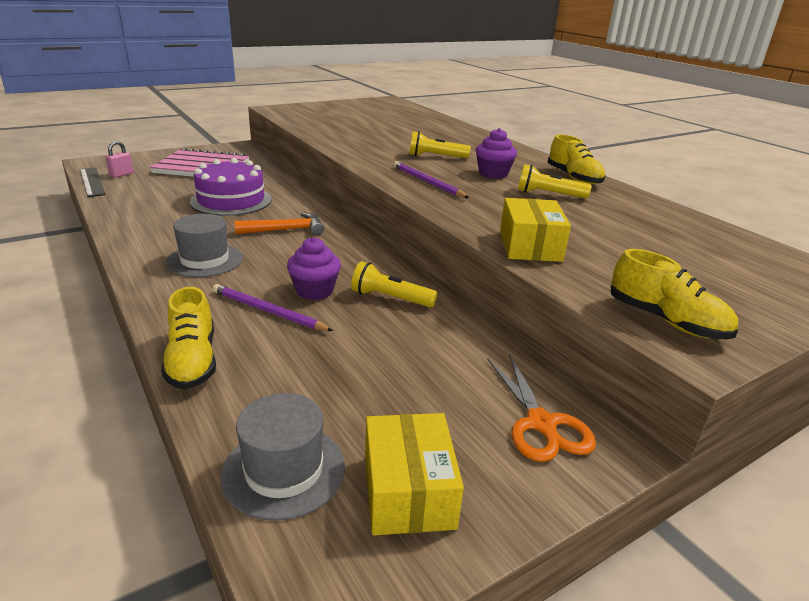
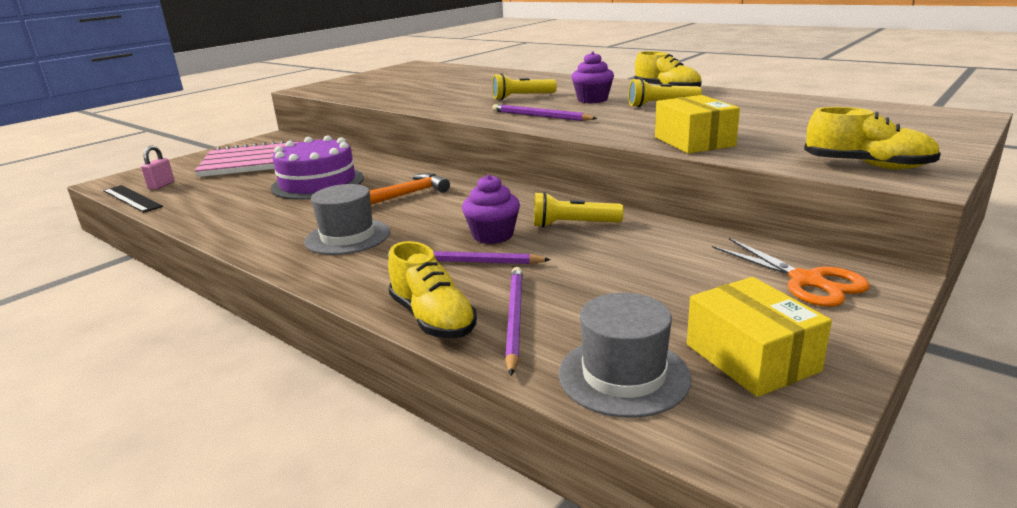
camera: 15 degrees left, 5 degrees down
(253, 382) = (514, 319): none -> purple pencil

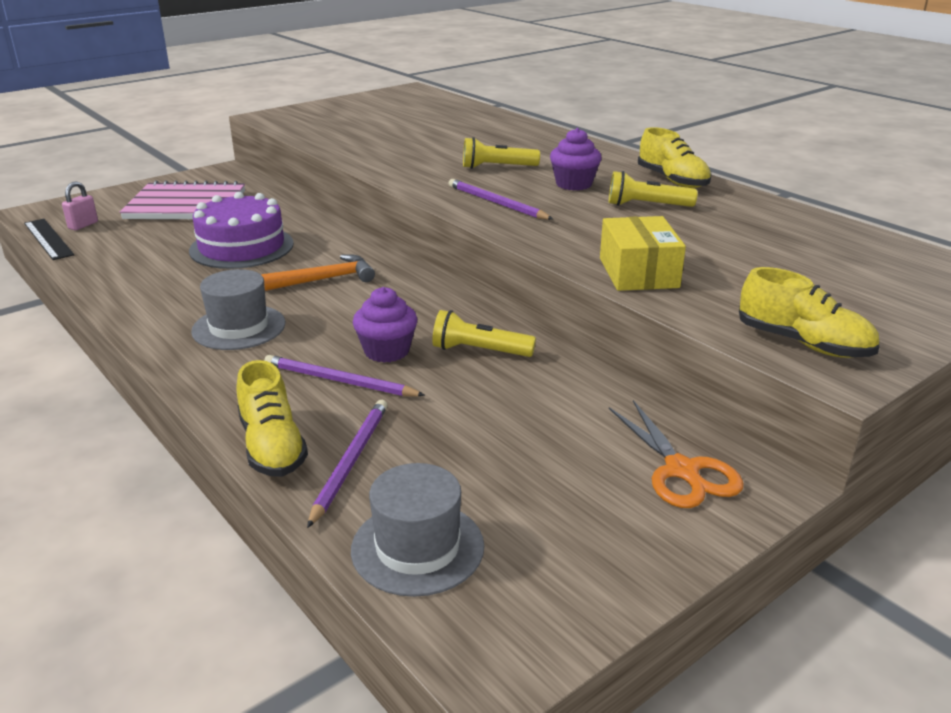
camera: 10 degrees right, 5 degrees up
(751, 357) = (556, 552): yellow box -> none

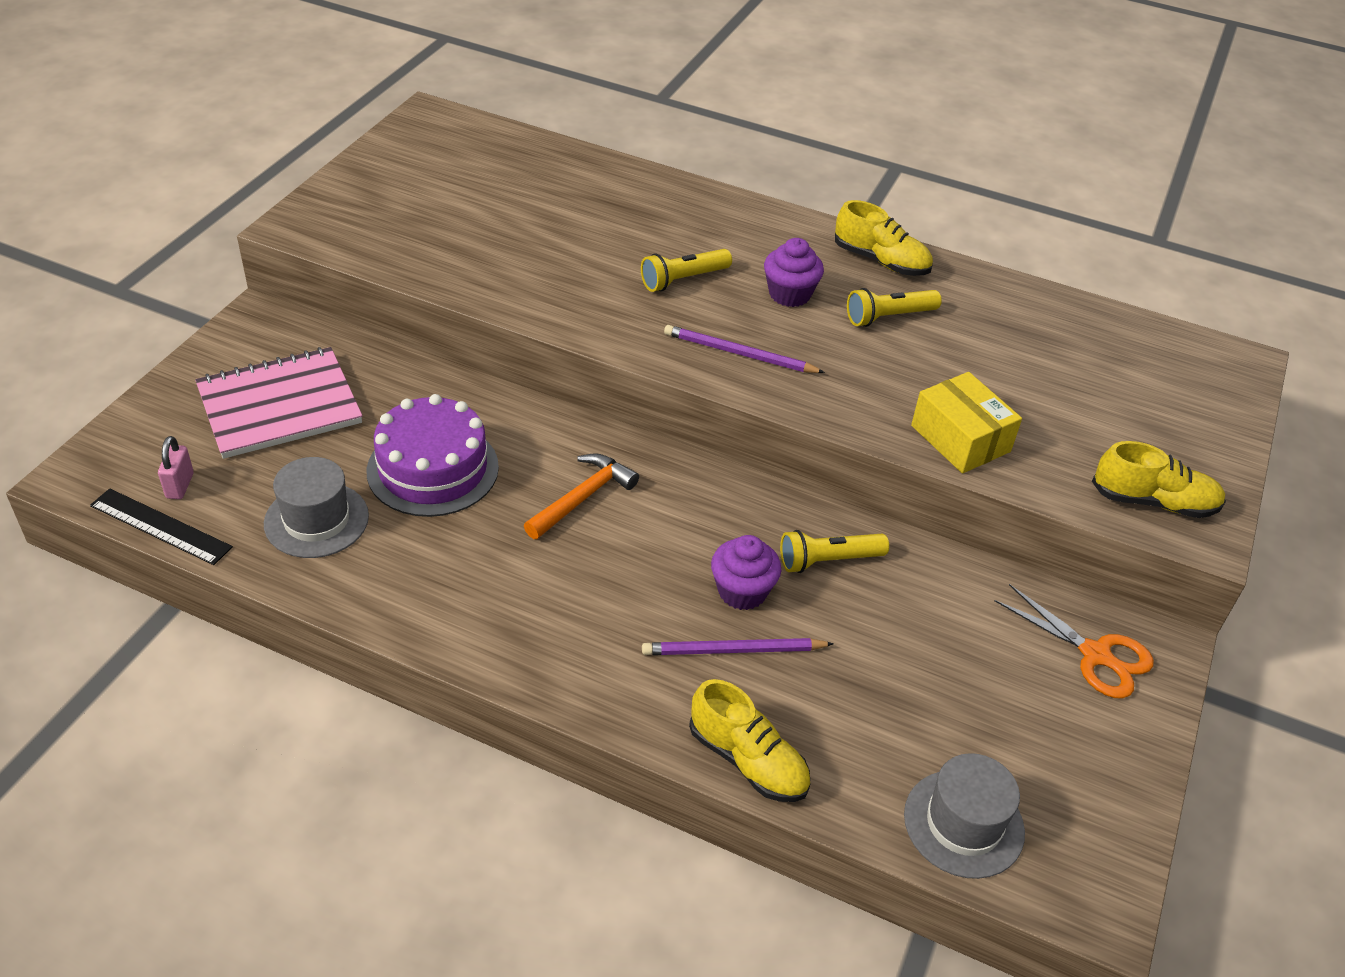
camera: 30 degrees left, 15 degrees up
(239, 327) = (560, 607): grey hat -> grey hat (316, 520)
(350, 461) = (832, 750): purple pencil -> none

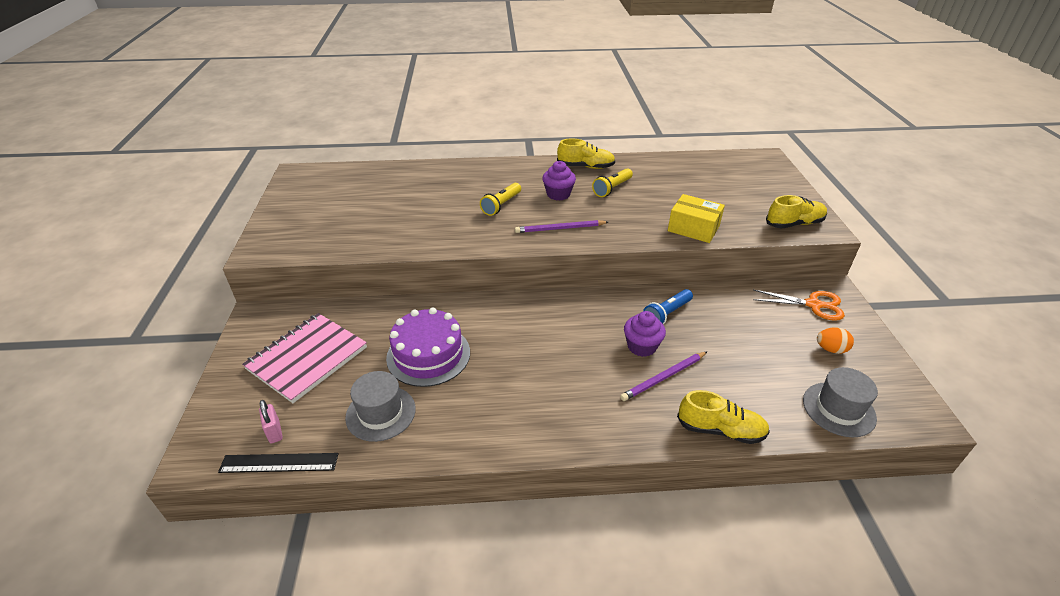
camera: 25 degrees left, 5 degrees down
(582, 498) = (523, 335): orange hammer -> none
(828, 560) = (667, 314): yellow flashlight -> blue flashlight
(1048, 735) = (830, 349): none -> orange egg

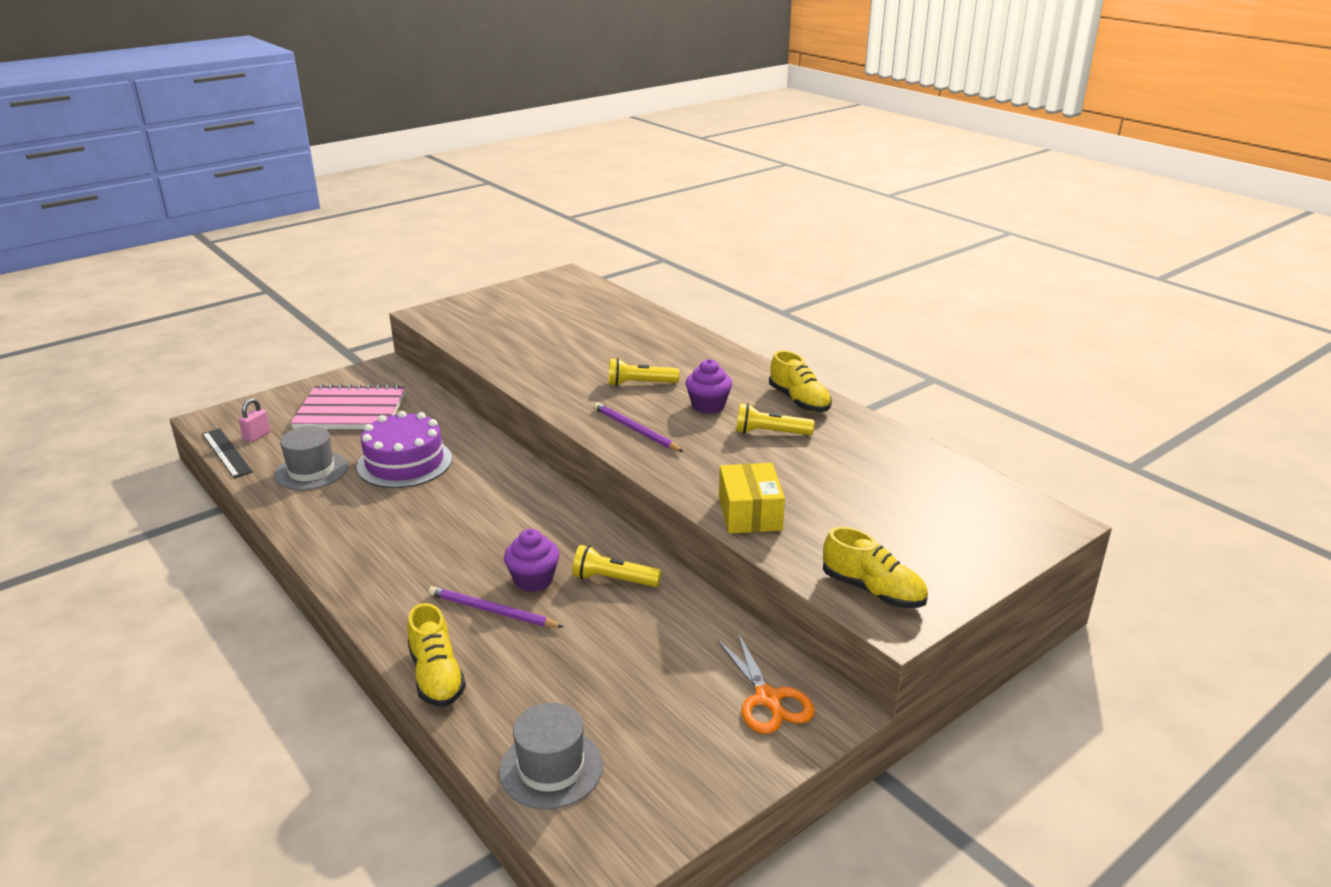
camera: 55 degrees right, 10 degrees down
(667, 314) = (613, 580): blue flashlight -> yellow flashlight
(830, 349) = (675, 737): orange egg -> none

